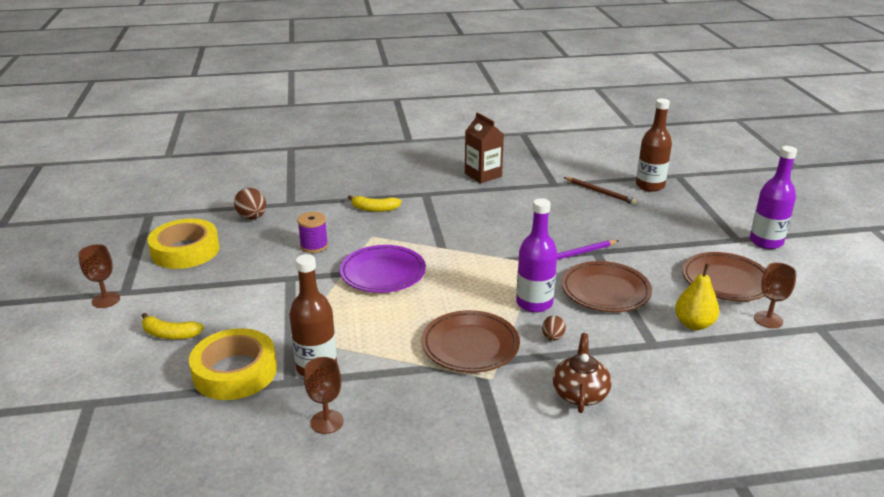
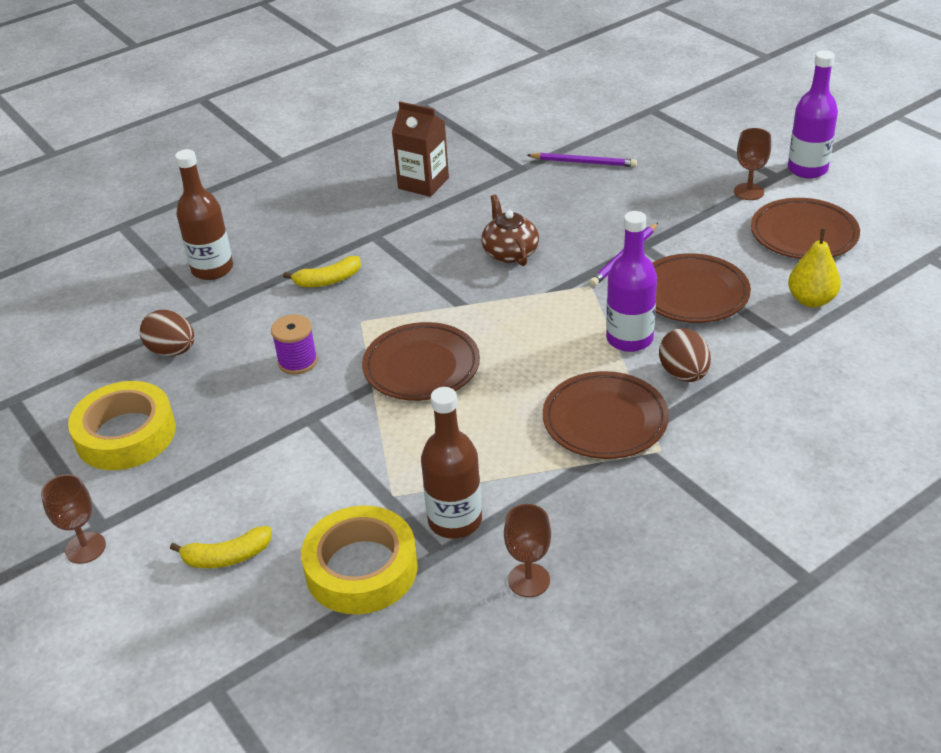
camera: 25 degrees left, 10 degrees up
(383, 273) = (421, 367): purple plate -> brown plate
(552, 337) = (683, 374): brown egg -> brown egg, size x1.66
(580, 393) = (763, 429): brown teapot -> brown teapot (510, 252)
(600, 192) = (583, 162): brown pencil -> purple pencil
(650, 186) = (632, 134): brown bottle -> brown bottle (212, 269)
(768, 319) = (876, 266): brown goblet -> brown goblet (749, 192)

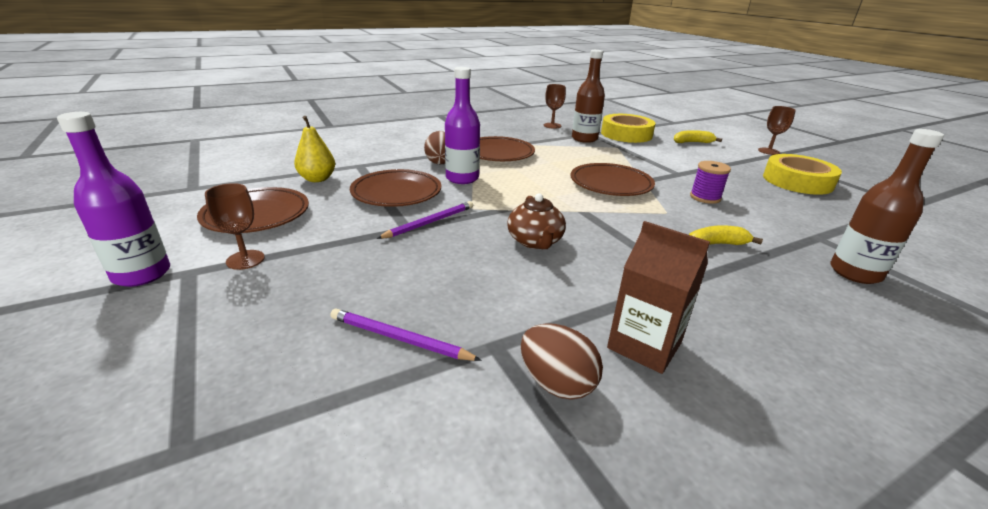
camera: 175 degrees left, 10 degrees down
(172, 351) = (816, 215): brown egg -> brown egg (556, 383)

